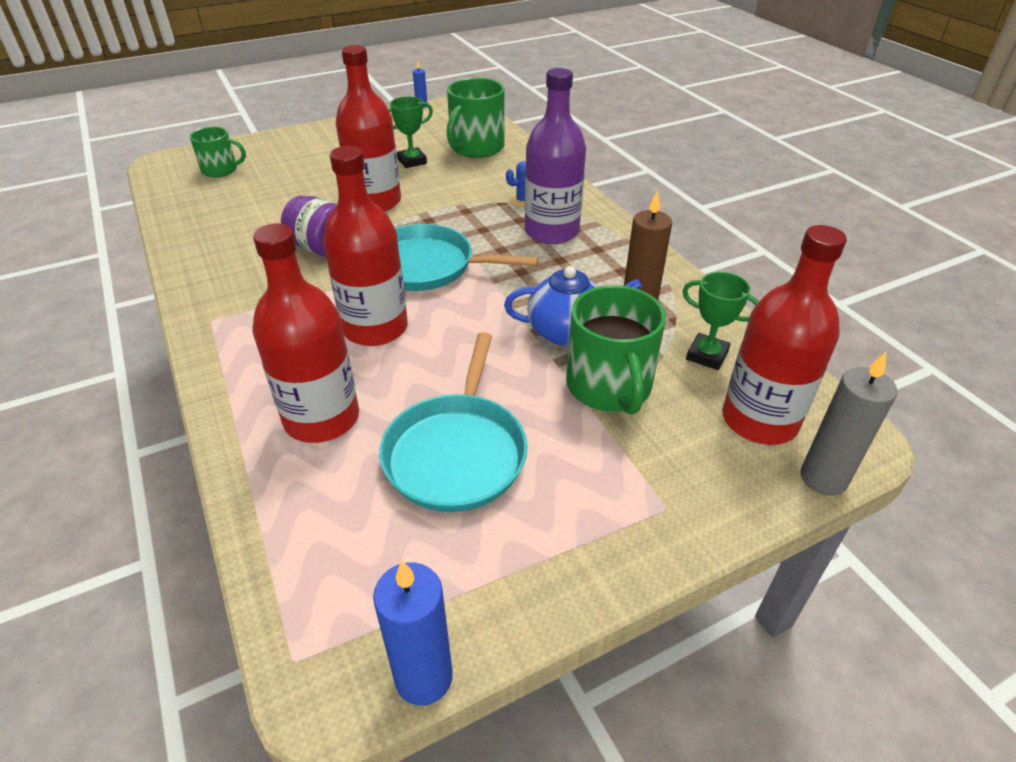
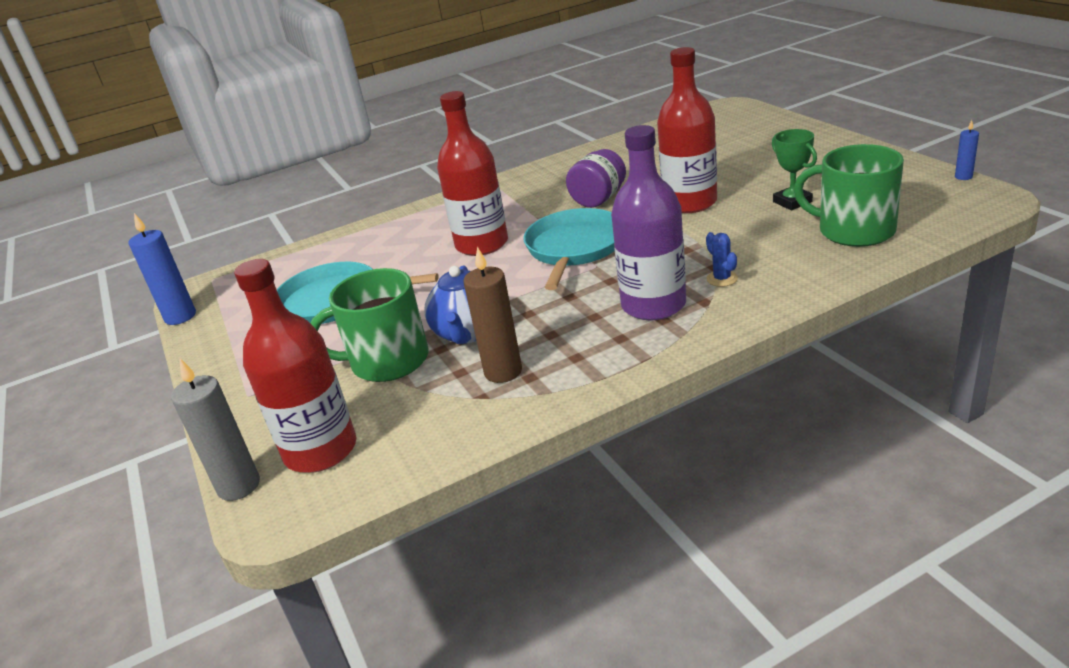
camera: 95 degrees right, 10 degrees down
(220, 170) = (726, 128): green mug -> none
(322, 418) = (384, 247): red bottle -> none
(707, 355) = (420, 419): green trophy -> none

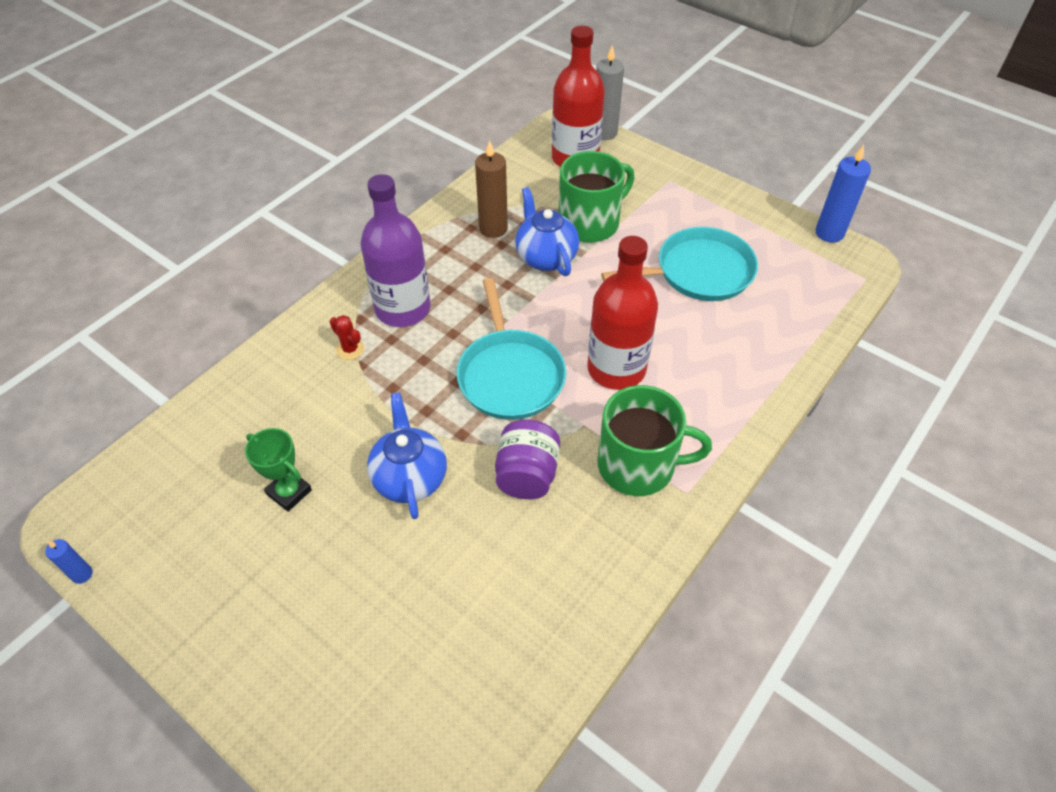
camera: 150 degrees right, 20 degrees up
(689, 203) = (410, 477): red bottle -> blue teapot
(722, 279) = (350, 349): blue cactus -> red cactus
(854, 230) = (225, 441): green mug -> green mug (638, 465)

